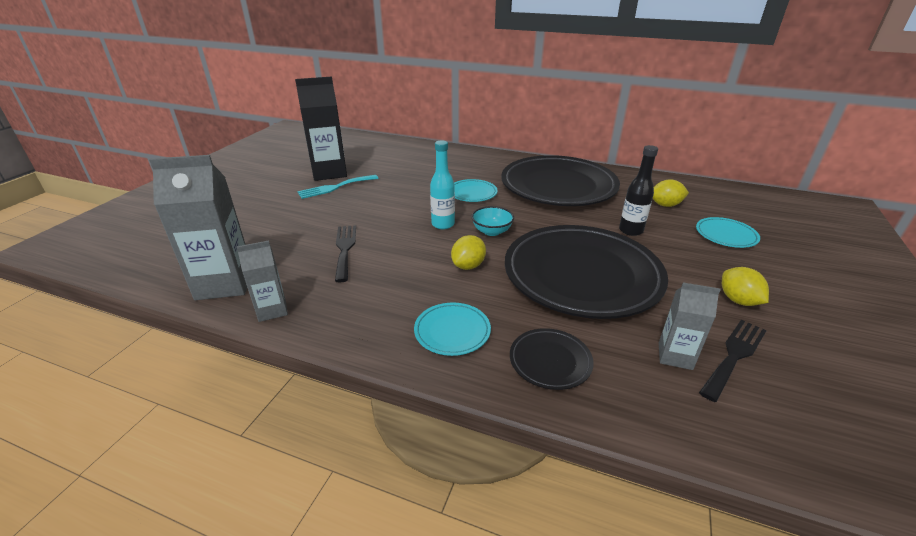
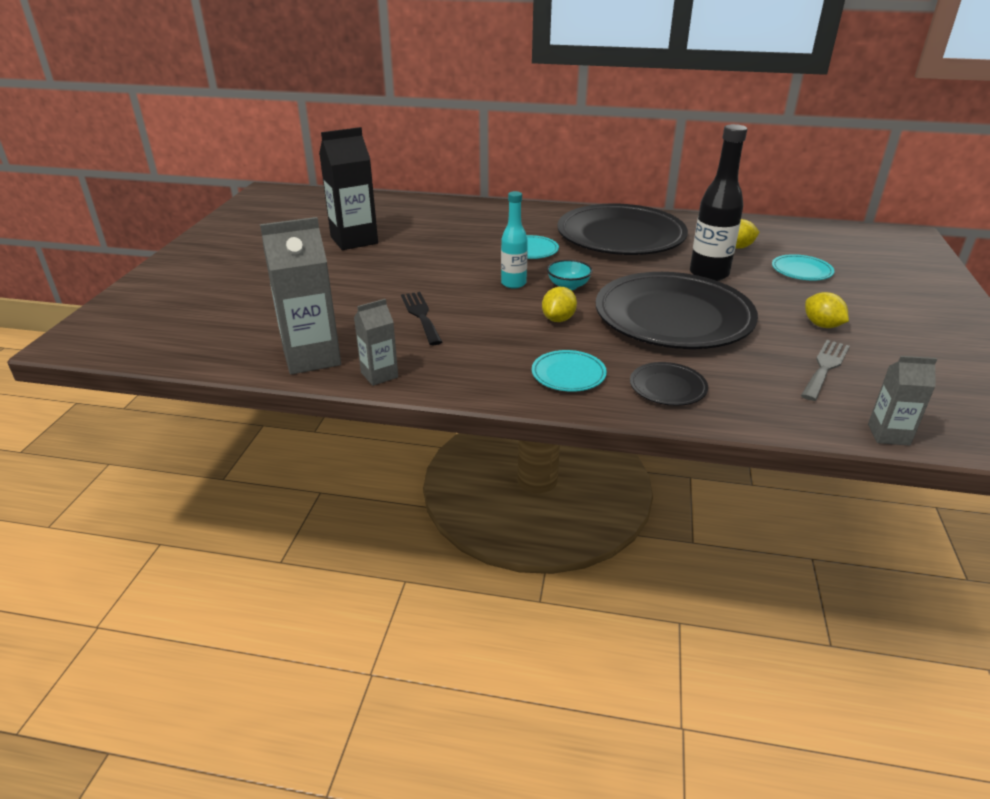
camera: 10 degrees left, 0 degrees up
(335, 187) = (371, 255): turquoise fork -> none
(630, 230) = (709, 274): black bottle -> black bottle, size x1.58
(675, 356) = (775, 372): grey carton -> grey carton (888, 434)
(734, 355) = (825, 367): black fork -> grey fork

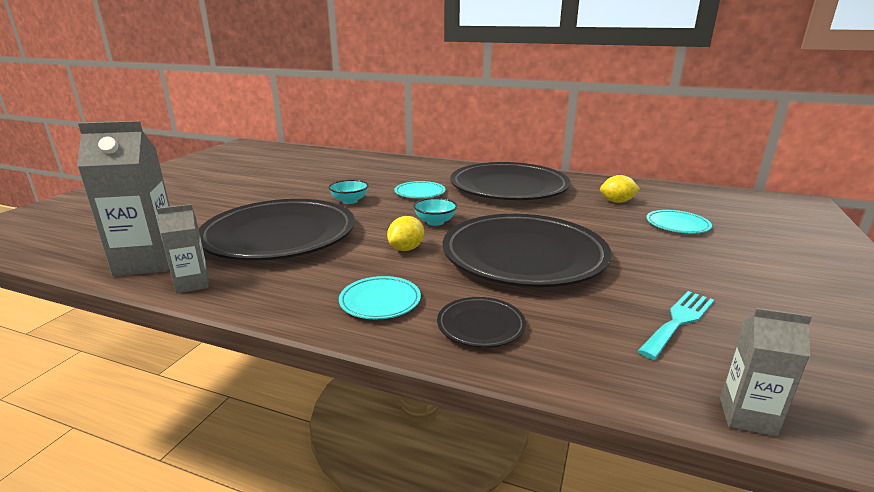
camera: 10 degrees right, 10 degrees down
(354, 240) = (276, 177): black carton -> none
(421, 315) = (280, 236): black fork -> black plate
(462, 267) = (349, 201): none -> turquoise bowl
(513, 283) = (385, 216): turquoise bottle -> none
(709, 274) = (579, 221): black bottle -> none
(822, 325) = (686, 276): yellow lemon -> none
(825, 367) = (678, 321): grey fork -> turquoise fork

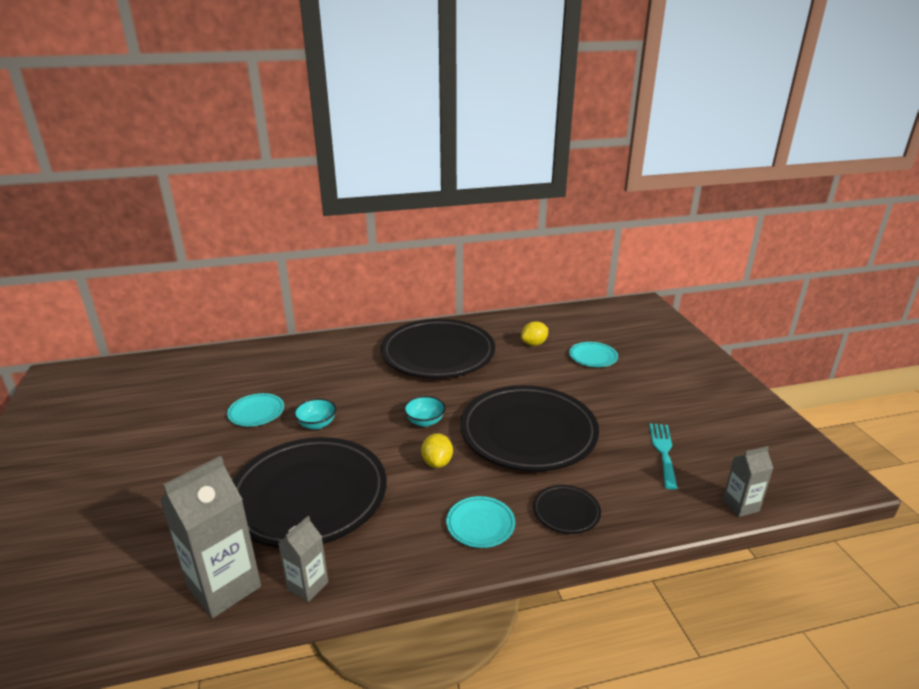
camera: 35 degrees left, 5 degrees up
(420, 193) = (369, 388): turquoise plate -> turquoise plate (256, 412)

